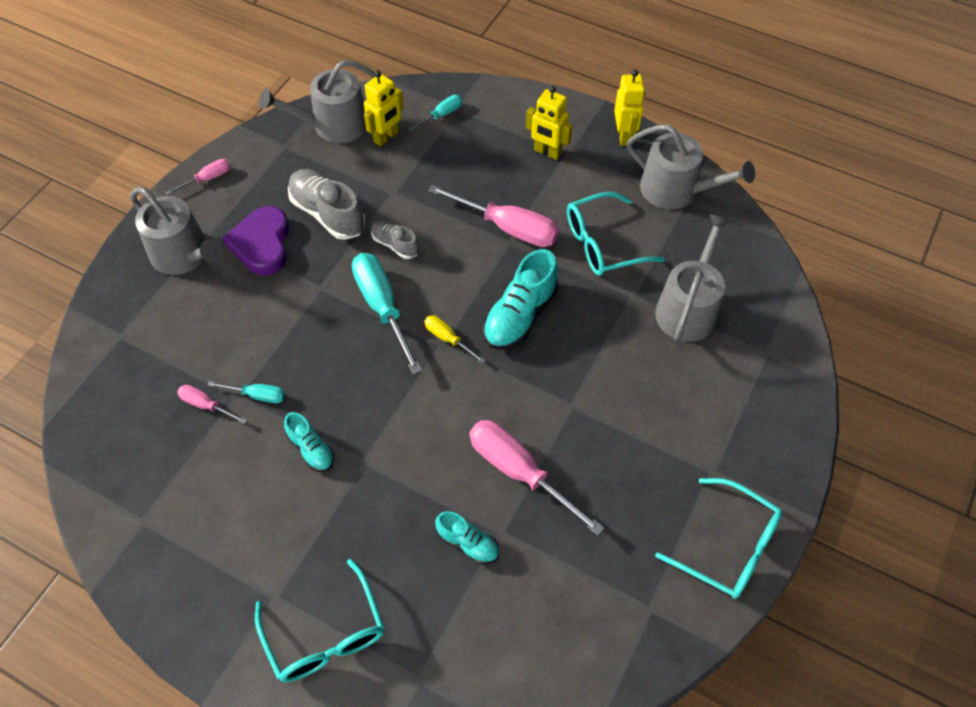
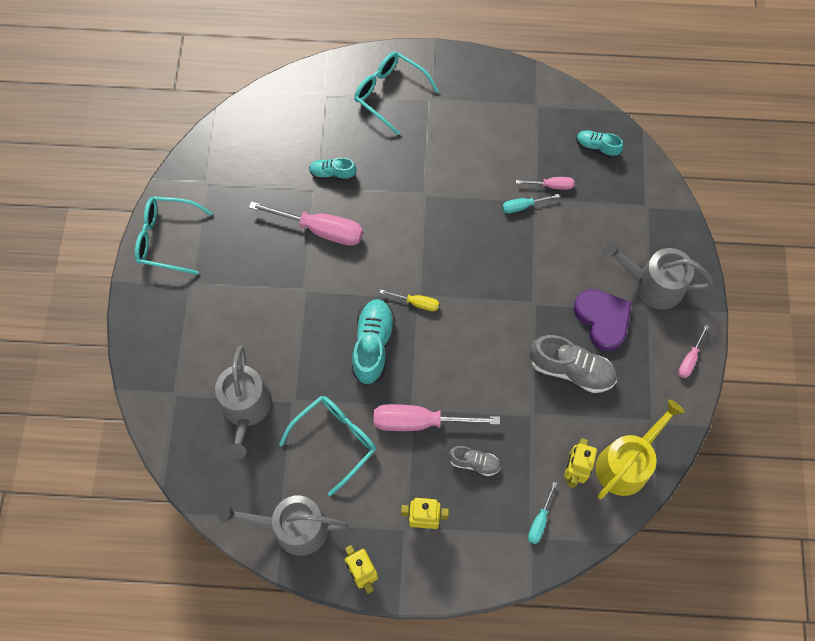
camera: 155 degrees right, 10 degrees up
(311, 449) = (464, 187): turquoise shoe -> turquoise shoe (597, 147)
(333, 125) = (626, 463): grey watering can -> yellow watering can
(382, 307) = (478, 307): turquoise screwdriver -> none
(395, 244) = (501, 365): grey shoe -> grey shoe (474, 463)

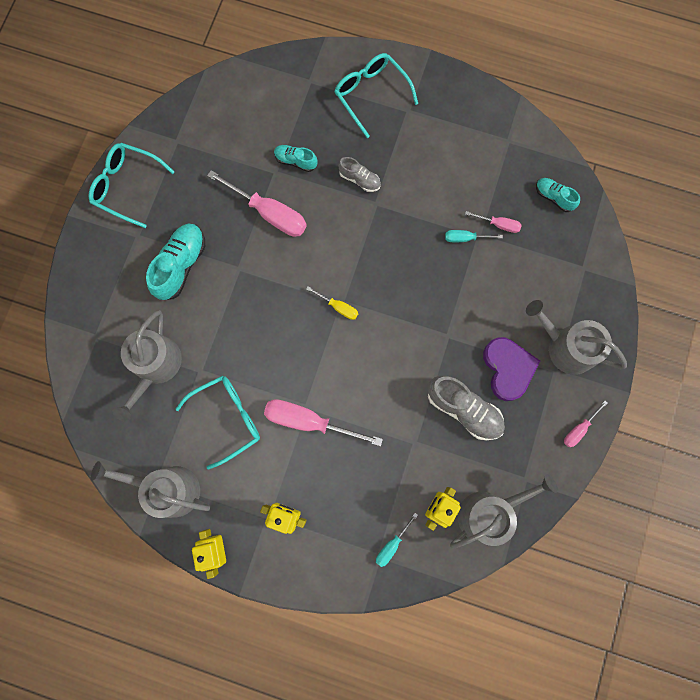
camera: 15 degrees right, 10 degrees up
(373, 345) = (286, 337): turquoise shoe -> turquoise shoe (181, 265)
(474, 463) = (348, 473): grey shoe -> grey shoe (359, 179)
(626, 463) = (489, 512): yellow watering can -> grey watering can

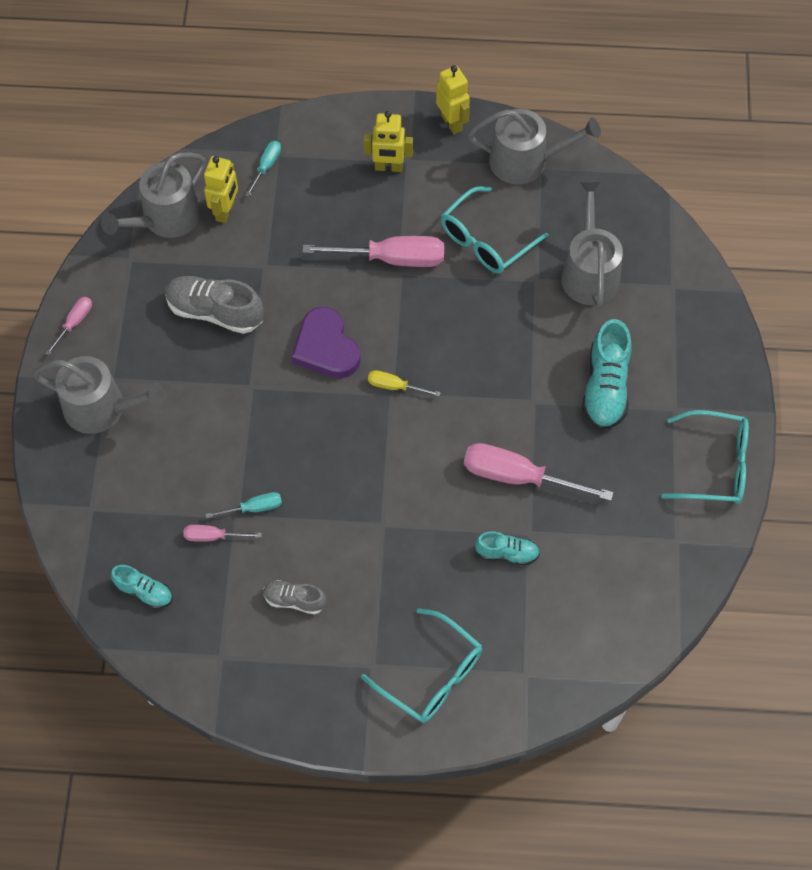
camera: 165 degrees right, 15 degrees down
(359, 179) = (413, 550): grey shoe -> grey shoe (294, 600)
(508, 369) = (170, 367): purple heart -> purple heart (326, 347)

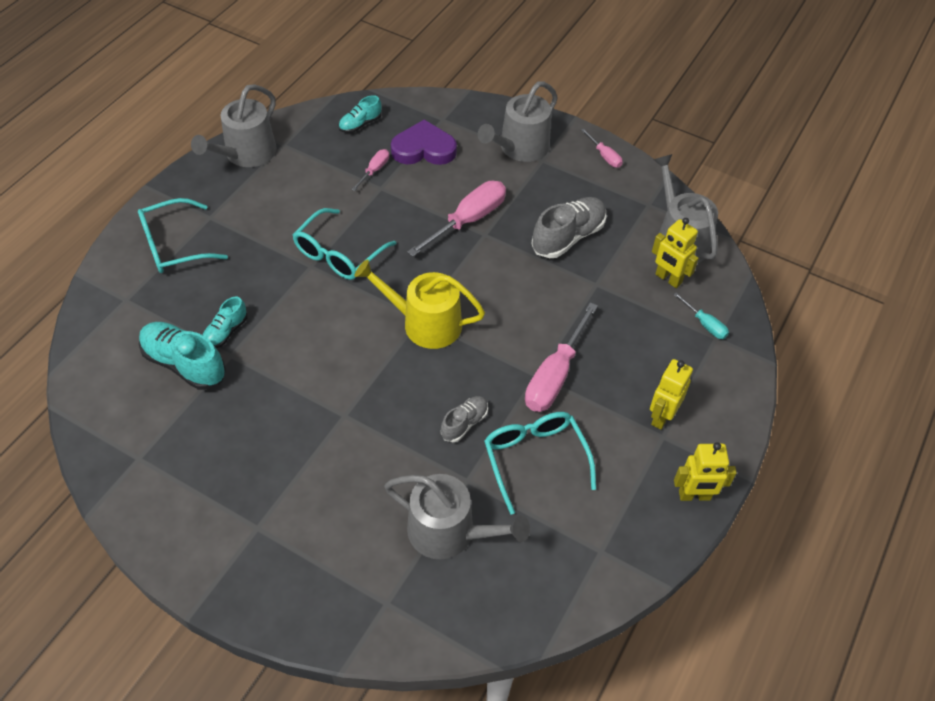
camera: 115 degrees right, 10 degrees down
(254, 508) = (380, 199): turquoise screwdriver -> none
(294, 600) = (292, 195): grey shoe -> grey shoe (464, 423)
(326, 347) = (491, 293): purple heart -> purple heart (423, 149)
(394, 386) = (425, 323): yellow screwdriver -> yellow watering can
(518, 477) = (283, 370): pink screwdriver -> pink screwdriver (468, 220)
(526, 161) = (614, 541): grey watering can -> grey watering can (246, 154)
(605, 387) = (318, 480): turquoise shoe -> turquoise shoe (184, 364)
(714, 465) = (179, 529): turquoise glasses -> turquoise glasses (339, 253)

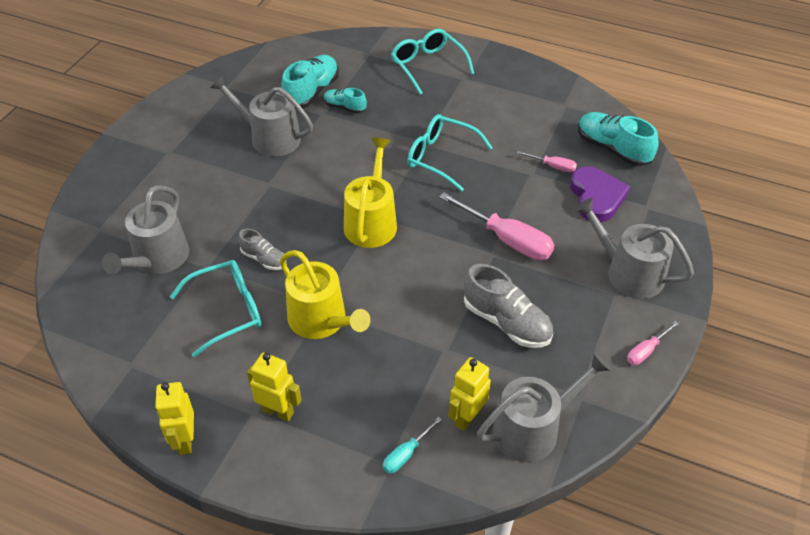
camera: 85 degrees right, 5 degrees down
(246, 154) = (544, 85): grey watering can -> grey watering can (270, 138)
(360, 124) = (612, 149): turquoise shoe -> turquoise shoe, size x1.75
(555, 375) = (321, 320): pink screwdriver -> yellow watering can

